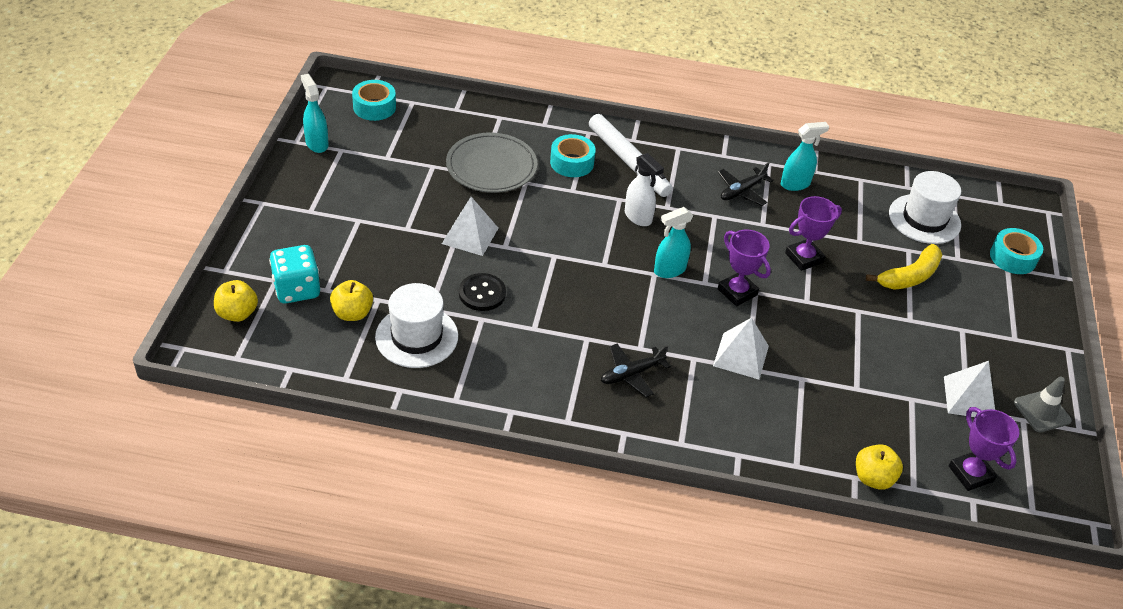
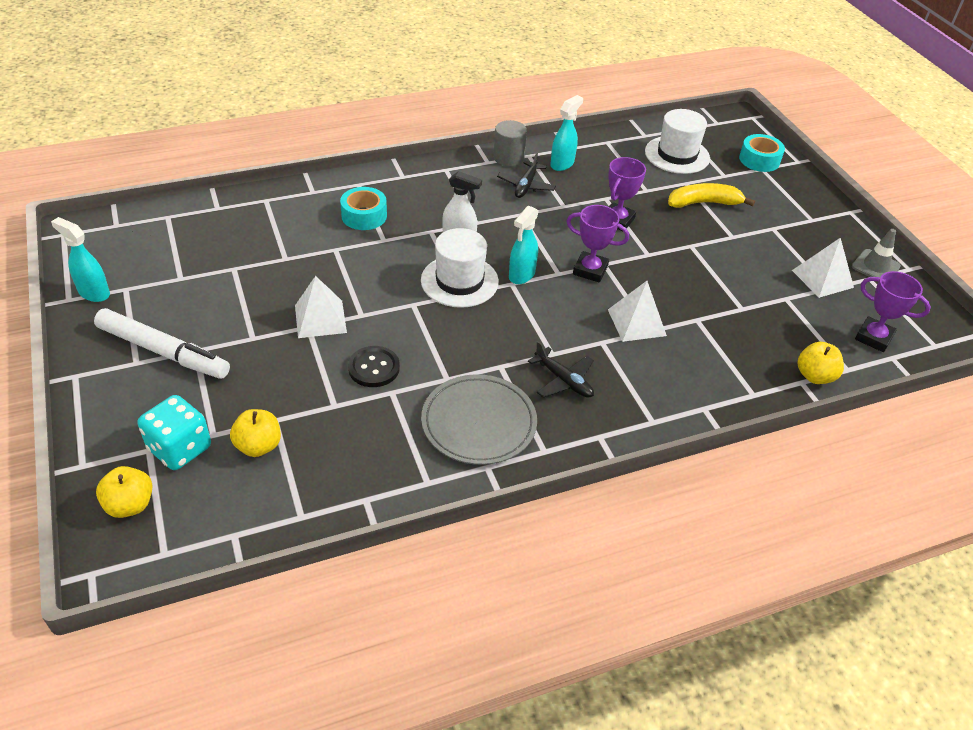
camera: 30 degrees left, 0 degrees up
(374, 107) = (131, 235): turquoise tape -> none
(416, 336) = (342, 438): white hat -> white hat (459, 281)
(491, 167) = (292, 247): grey plate -> grey plate (479, 423)
(628, 162) = (413, 197): white marker -> white marker (163, 352)
(631, 374) = (563, 380): black plane -> black plane turned 75 degrees counterclockwise
(747, 159) = (508, 158): none -> grey cylinder
(909, 276) = (704, 203): yellow banana -> yellow banana turned 120 degrees counterclockwise

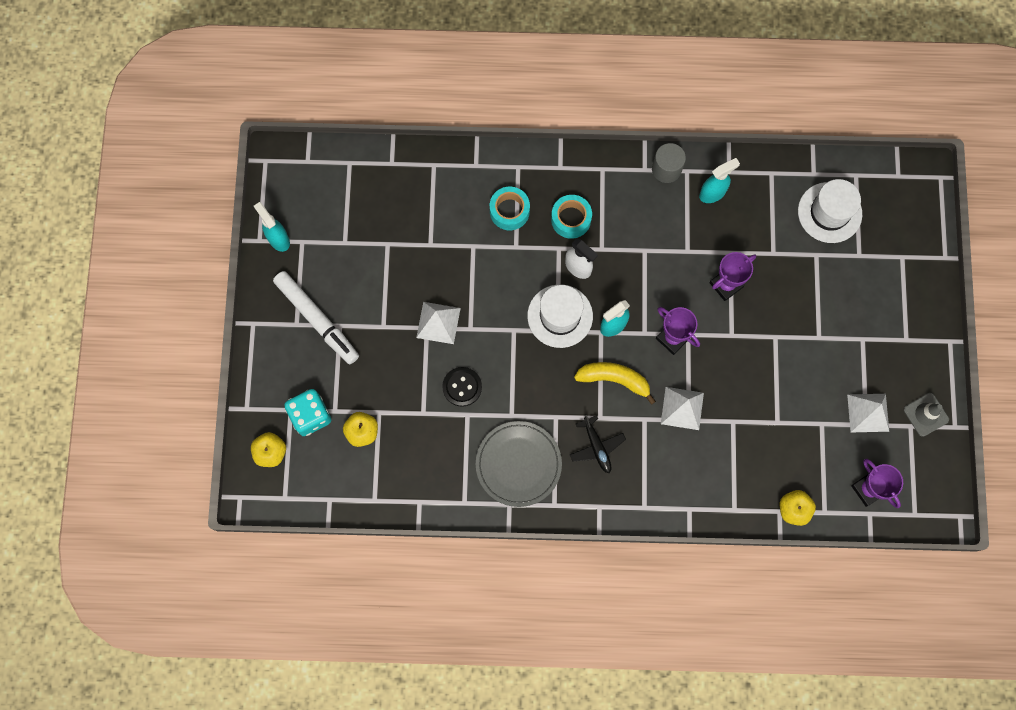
camera: 25 degrees right, 30 degrees up
(526, 186) = (665, 214): black plane -> none
(704, 203) = (817, 287): yellow banana -> yellow banana (614, 379)
(759, 160) = (907, 244): turquoise tape -> turquoise tape (571, 219)

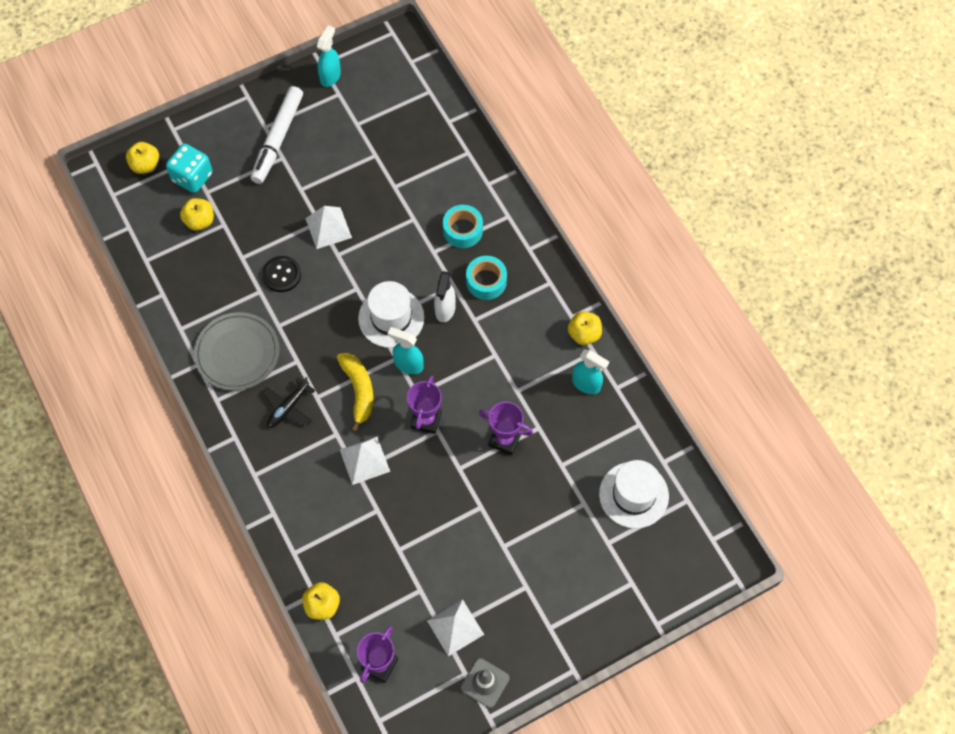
camera: 60 degrees right, 10 degrees down
(666, 169) = (584, 334): grey cylinder -> yellow apple

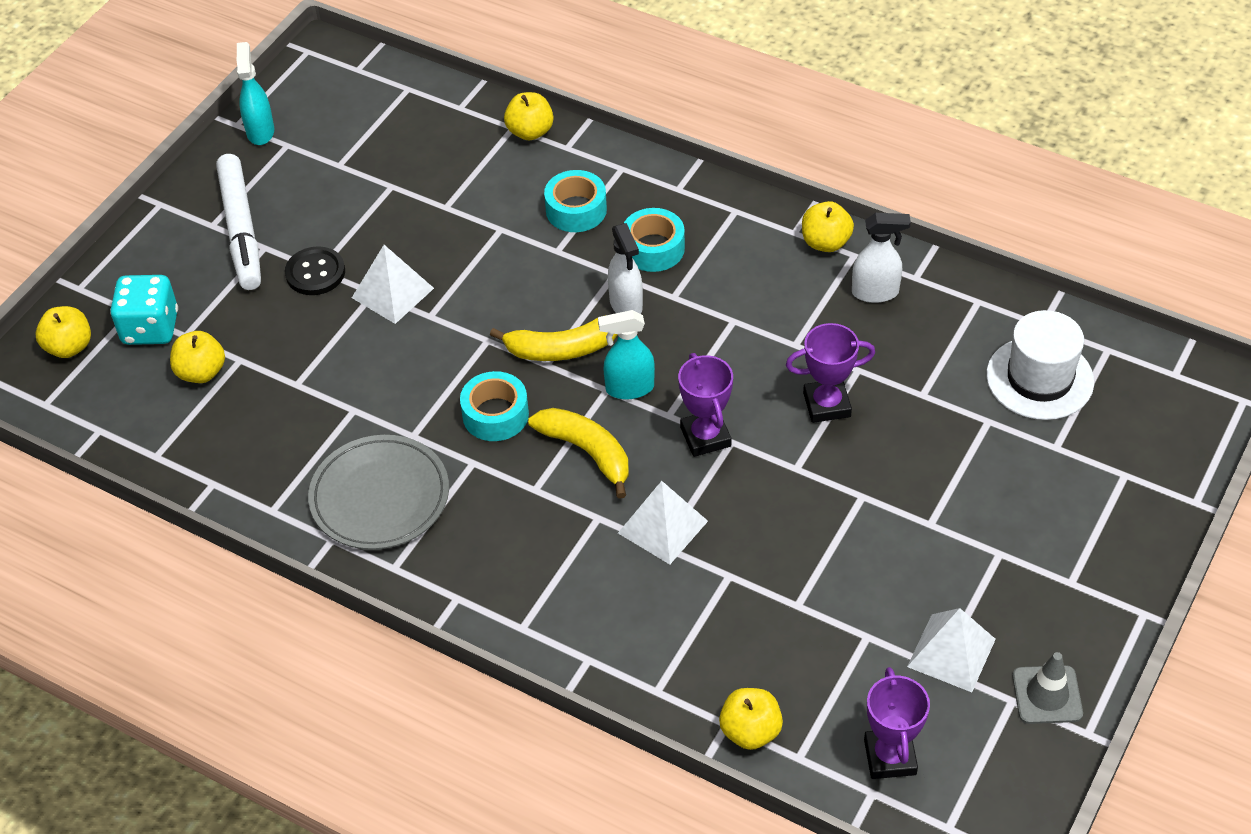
camera: 30 degrees left, 15 degrees down
(282, 275) = (370, 375): black button -> black button (315, 273)
(288, 408) = (505, 522): black plane -> none
(328, 338) = (495, 415): none -> turquoise tape
(391, 318) = (562, 349): white hat -> yellow banana
(475, 161) = (530, 132): none -> yellow apple
(586, 384) = (875, 292): turquoise spray bottle -> white spray bottle

